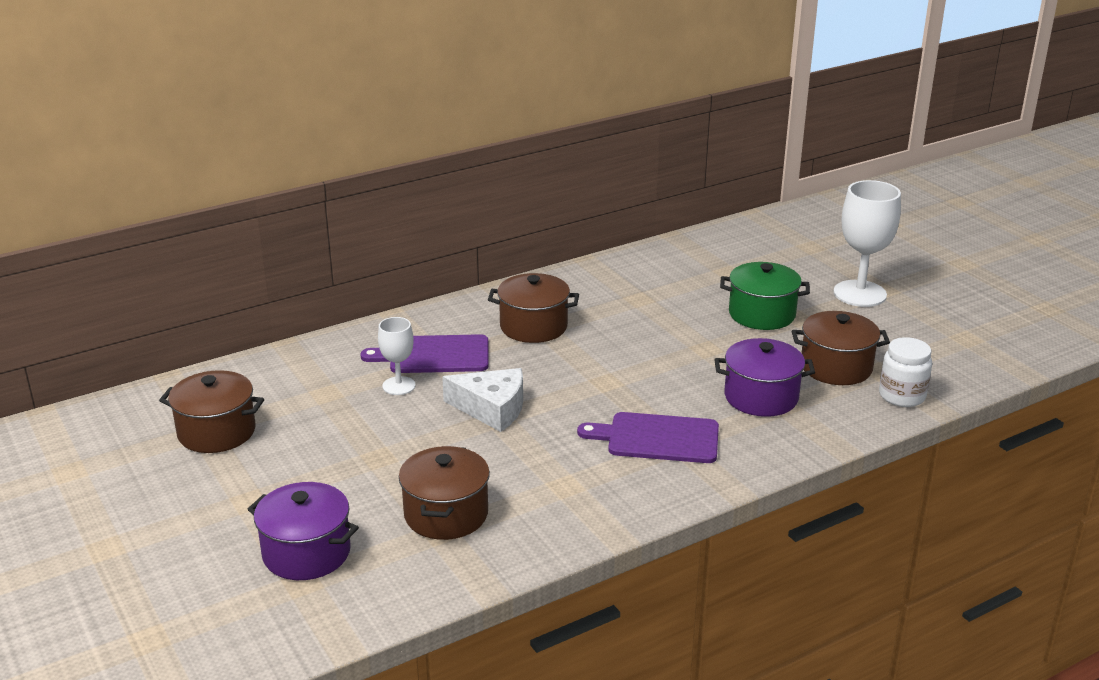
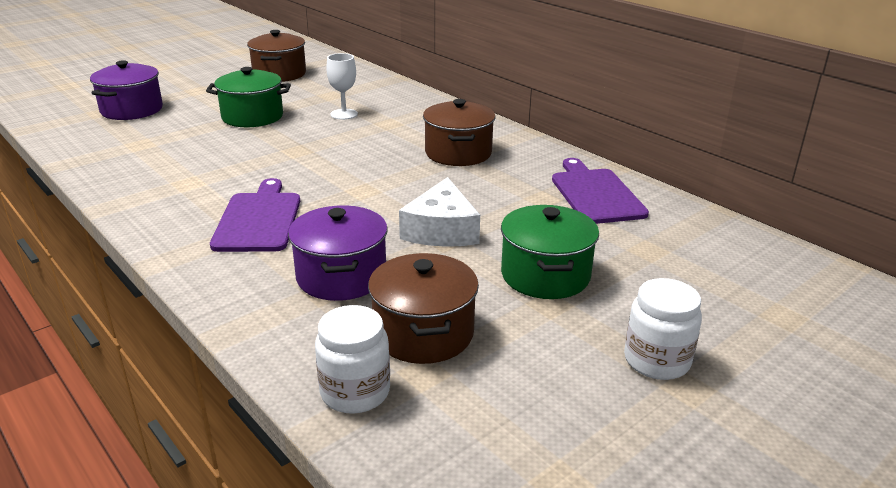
camera: 80 degrees right, 0 degrees up
(379, 450) = (252, 117): none -> green pot
(434, 355) = (394, 121): purple cutting board -> purple cutting board (595, 194)
(446, 514) = (161, 144): brown pot -> none
(492, 408) = (311, 147): white cheese -> white cheese (441, 230)
(860, 294) = (656, 361): white goblet -> white jar

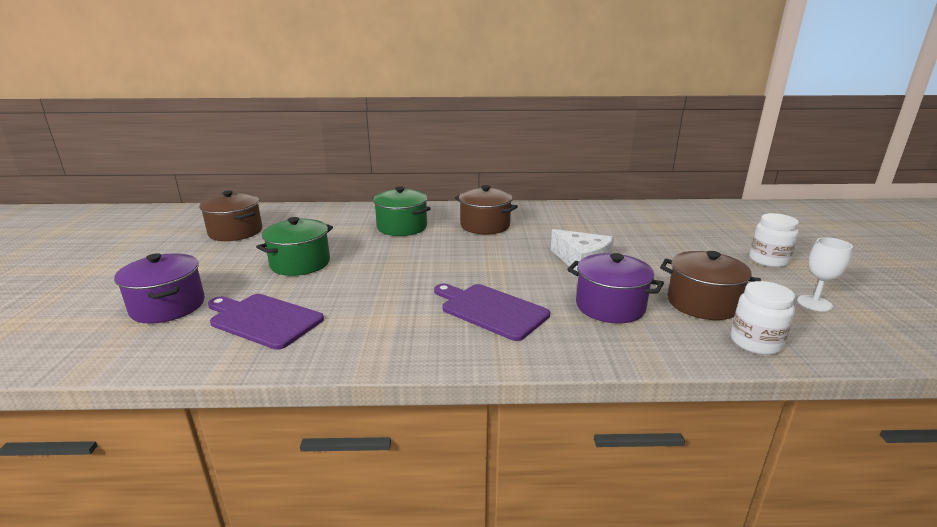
camera: 50 degrees left, 5 degrees down
(344, 114) = (362, 235): white goblet -> white goblet (814, 303)
(545, 275) = (665, 254): green pot -> green pot (402, 227)
(595, 194) = (587, 215): purple cutting board -> purple cutting board (263, 320)

